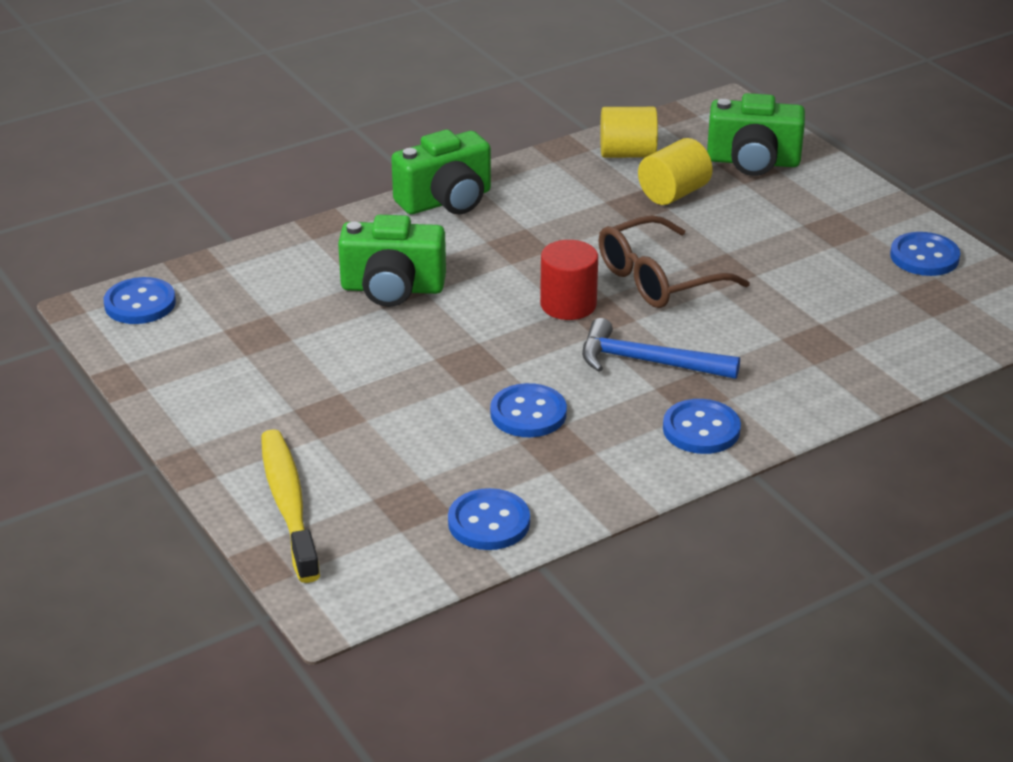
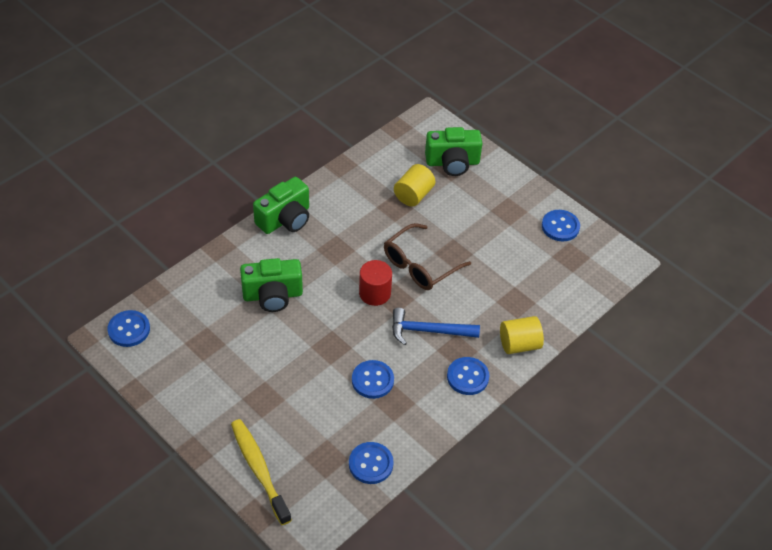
camera: 15 degrees left, 15 degrees up
(627, 154) = (380, 165): yellow cylinder -> yellow cylinder (519, 344)

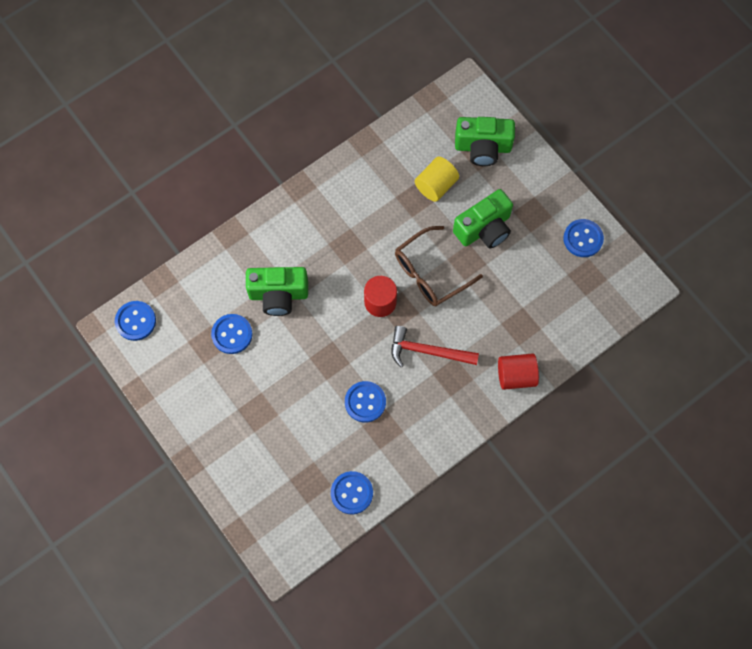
camera: 10 degrees right, 20 degrees up
(259, 469) = (246, 487): yellow toothbrush -> none
(285, 219) = (300, 204): green camera -> green camera (484, 229)
(428, 331) = (427, 351): blue hammer -> red hammer
(467, 377) = (458, 408): blue button -> blue button (232, 334)
(519, 344) = (516, 376): yellow cylinder -> red cylinder

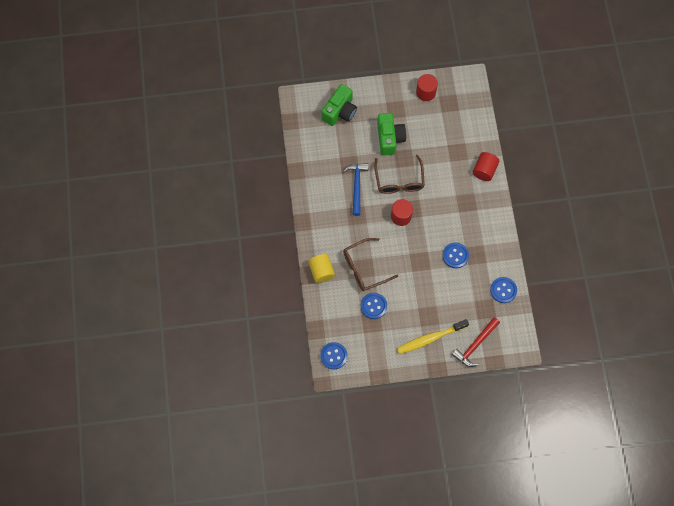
camera: 60 degrees left, 0 degrees up
(226, 431) = (430, 338): none -> yellow toothbrush
(278, 295) = (364, 268): green camera -> brown glasses
(389, 224) = (356, 186): none -> blue hammer
(427, 351) = (444, 207): red hammer -> red hammer (475, 345)
(436, 185) = (348, 149): yellow cylinder -> yellow cylinder (321, 271)
(583, 239) = (426, 92): blue button -> red cylinder

